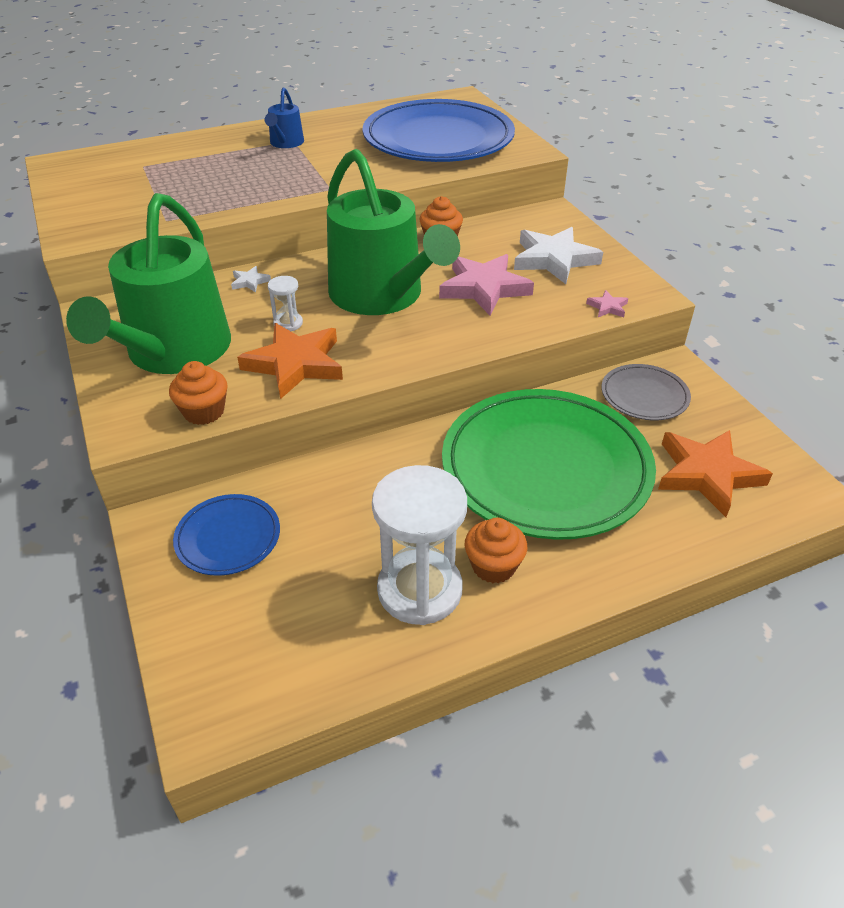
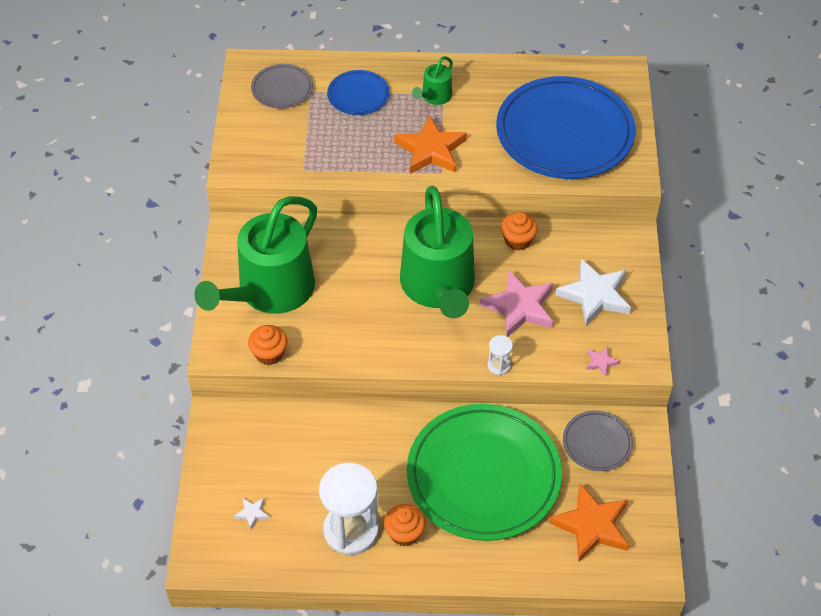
camera: 25 degrees right, 10 degrees up
(107, 170) = (282, 89): none -> grey plate
(228, 538) = (255, 446): blue plate -> blue plate (358, 95)
(250, 282) = (350, 236): white star -> white star (252, 513)
(285, 143) = (434, 96): blue watering can -> green watering can
(288, 323) = (358, 291): white hourglass -> white hourglass (499, 365)
(295, 364) = (345, 333): orange star -> orange star (430, 150)

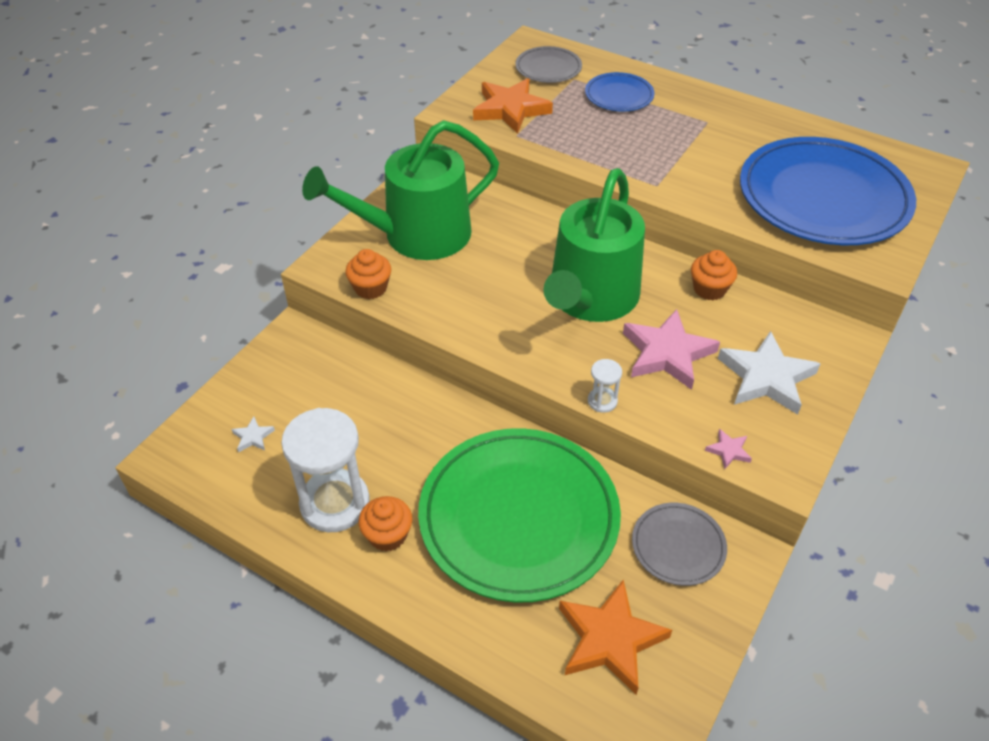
camera: 30 degrees right, 5 degrees down
(430, 150) = (660, 163): orange star -> orange star (510, 109)
(434, 96) = (698, 121): green watering can -> none

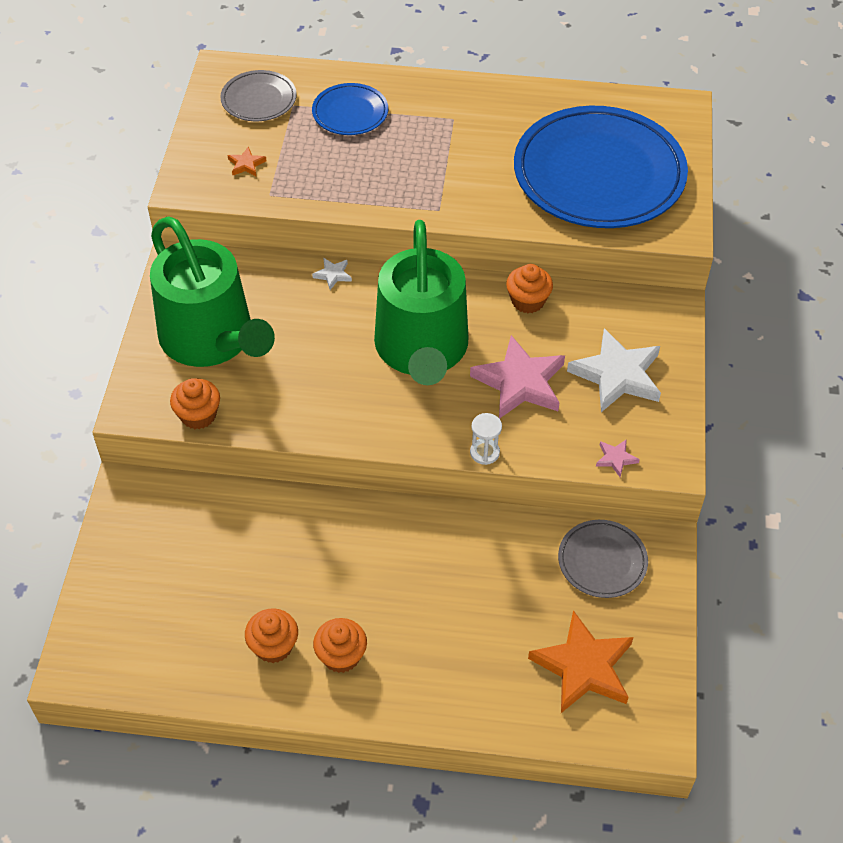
camera: 25 degrees left, 5 degrees up
(253, 437) = (152, 613): white star -> white star (333, 275)
(335, 503) = (273, 646): white hourglass -> orange cupcake
(417, 235) = (212, 339): green watering can -> green watering can turned 75 degrees counterclockwise
(510, 109) = (246, 164): orange star -> orange star, size x0.43
(519, 517) = (451, 590): green plate -> none

